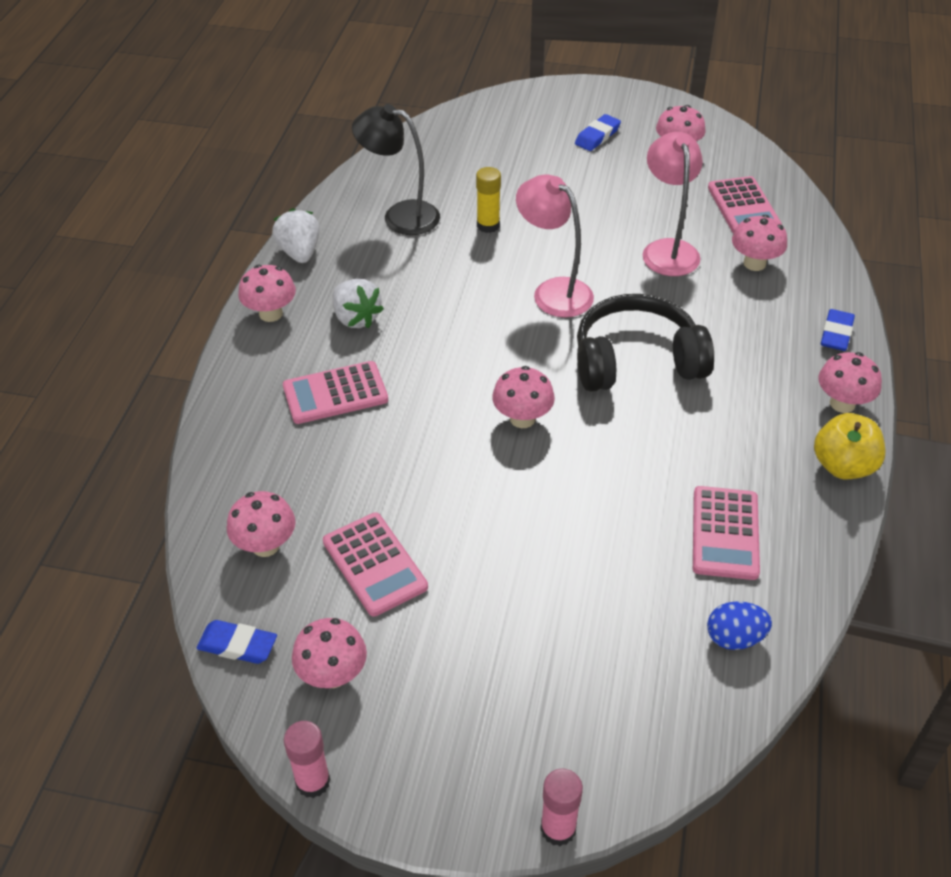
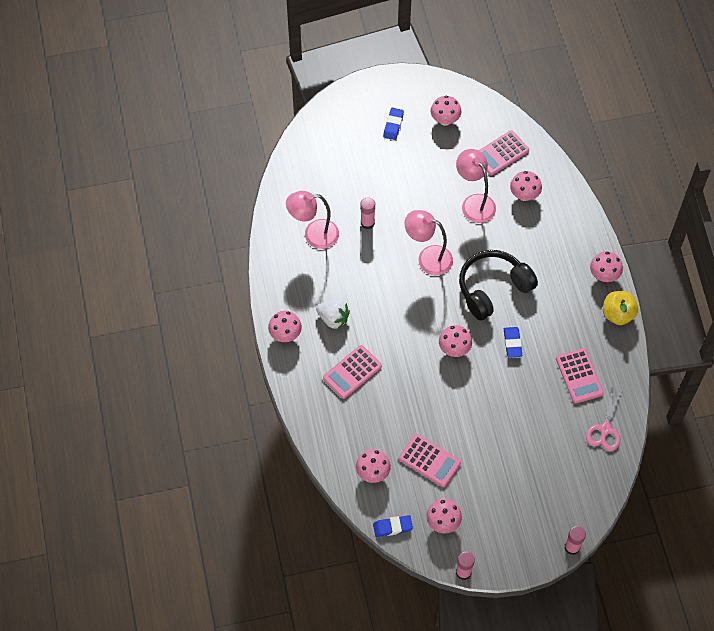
camera: 25 degrees left, 15 degrees up
(299, 252) = (273, 285): white strawberry -> none
(400, 216) = (314, 235): black lamp -> pink lamp
(488, 225) = (367, 223): yellow glue stick -> pink glue stick
(734, 638) = (605, 429): blue egg -> pink scissors
(743, 207) = (501, 153): pink calculator -> pink calculator turned 90 degrees clockwise
(836, 334) = (584, 229): blue eraser -> blue eraser (512, 343)

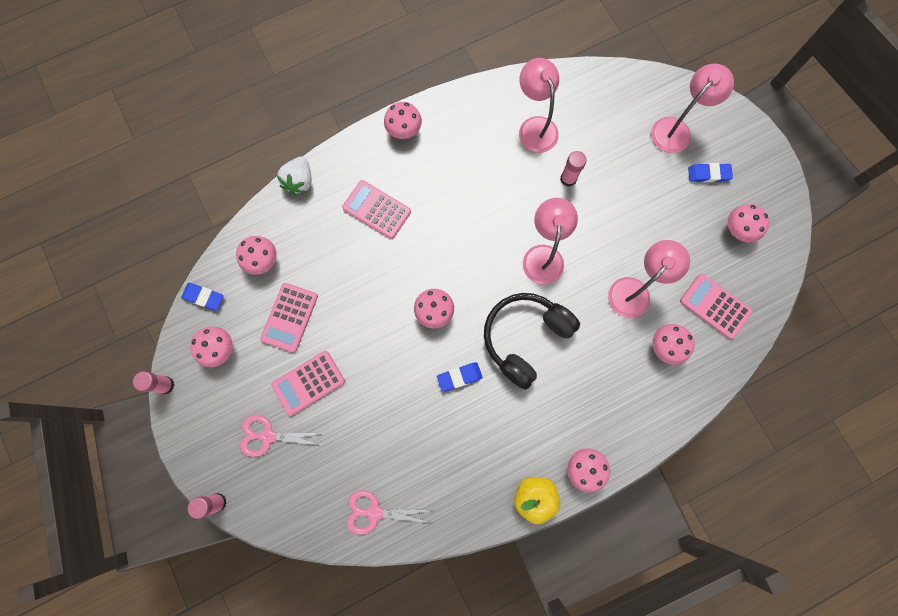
camera: 75 degrees right, 15 degrees up
(333, 319) = (436, 174): white strawberry -> white strawberry (299, 181)
(348, 135) = (676, 129): none -> pink lamp
(392, 527) = (203, 297): blue eraser -> blue eraser turned 45 degrees counterclockwise
(493, 289) = (525, 338): black headphones -> black headphones turned 90 degrees counterclockwise
(526, 497) = (268, 436): none -> pink scissors
(579, 376) = (437, 466): pink calculator -> pink calculator (308, 383)

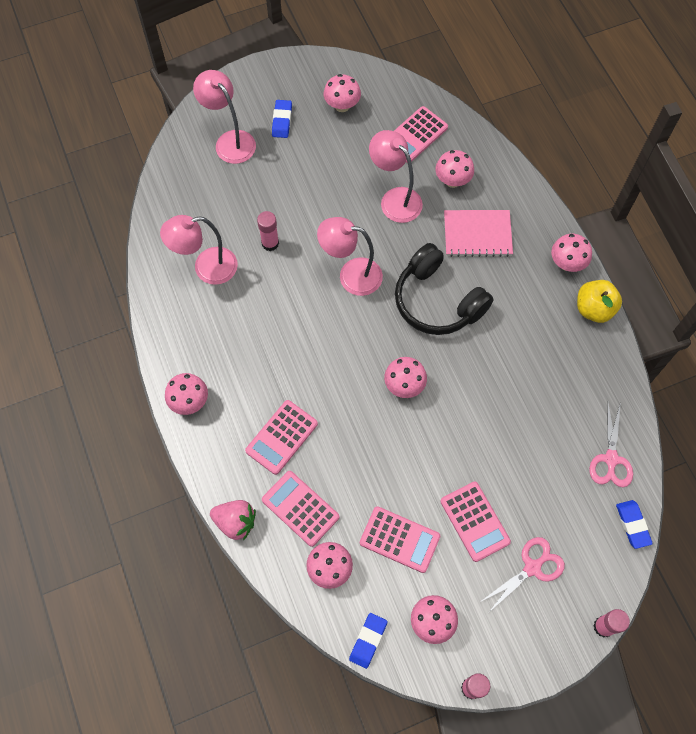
camera: 85 degrees left, 10 degrees down
(268, 436) = (532, 567): pink scissors -> pink scissors turned 135 degrees counterclockwise
(299, 181) = (235, 522): white strawberry -> pink strawberry
(313, 232) = (300, 508): none -> pink calculator
(459, 377) = (474, 366): blue eraser -> blue eraser (632, 525)
(605, 375) = (477, 234): none -> pink notebook

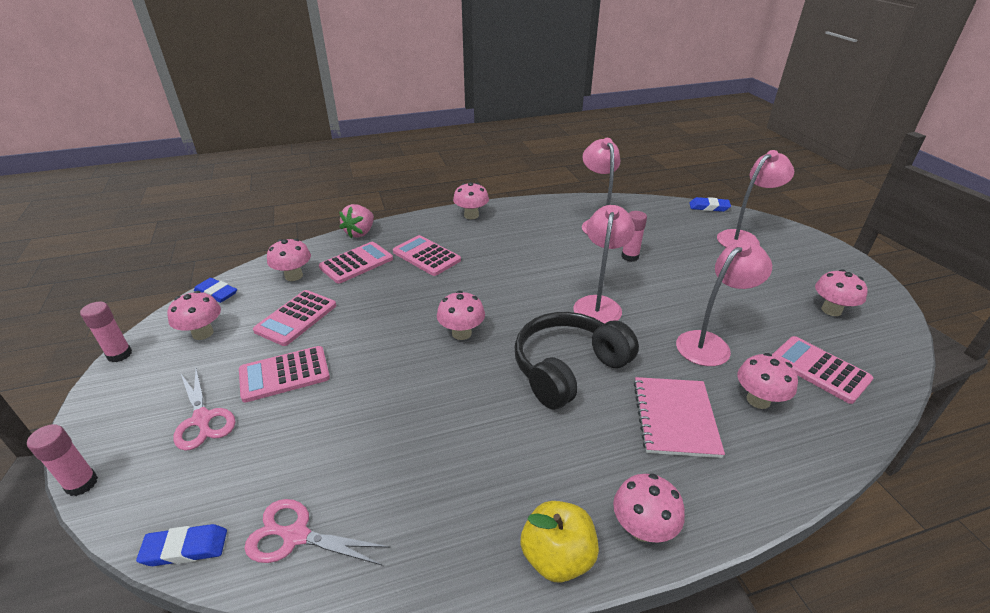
camera: 95 degrees right, 30 degrees down
(282, 121) = (785, 268): blue eraser -> blue eraser (709, 207)

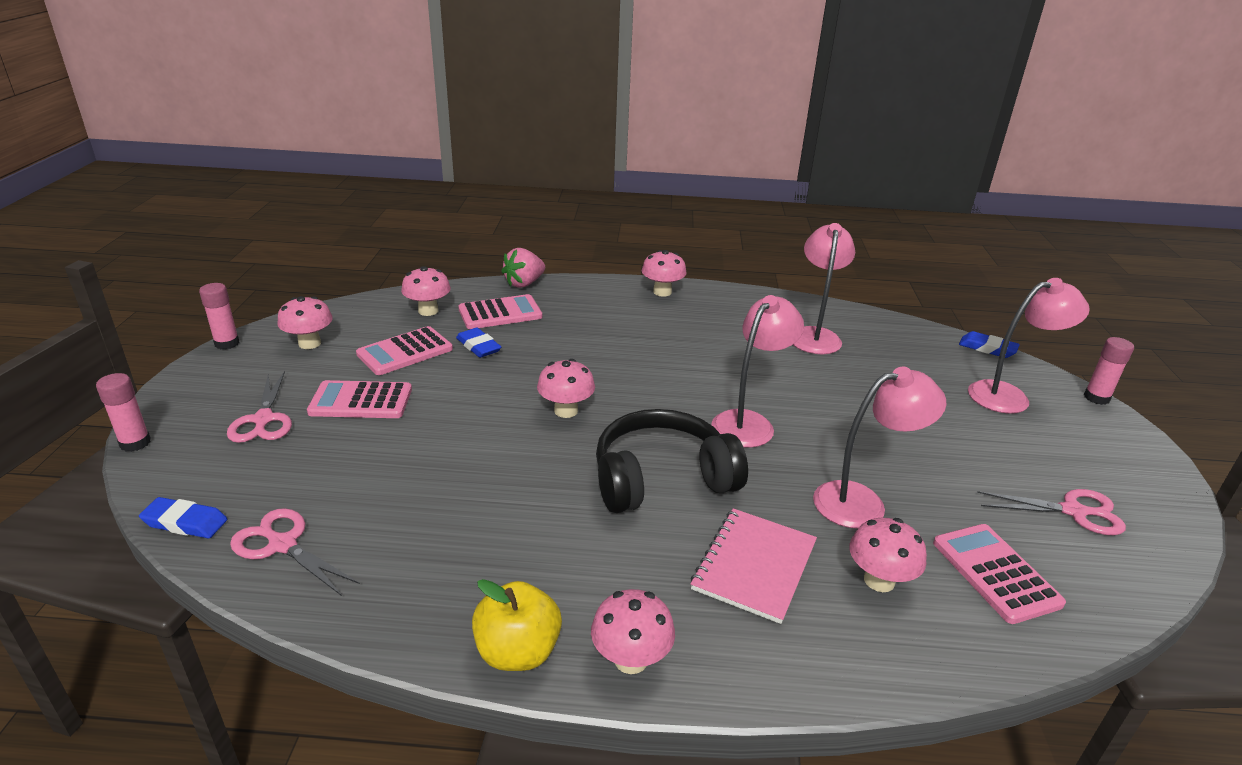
camera: 20 degrees right, 5 degrees down
(216, 293) = (344, 309): blue eraser -> blue eraser (478, 346)
(426, 256) = (581, 323): pink calculator -> none
(630, 256) = (830, 380): pink glue stick -> pink glue stick (1096, 398)
(831, 310) = (1073, 511): pink mushroom -> pink scissors

